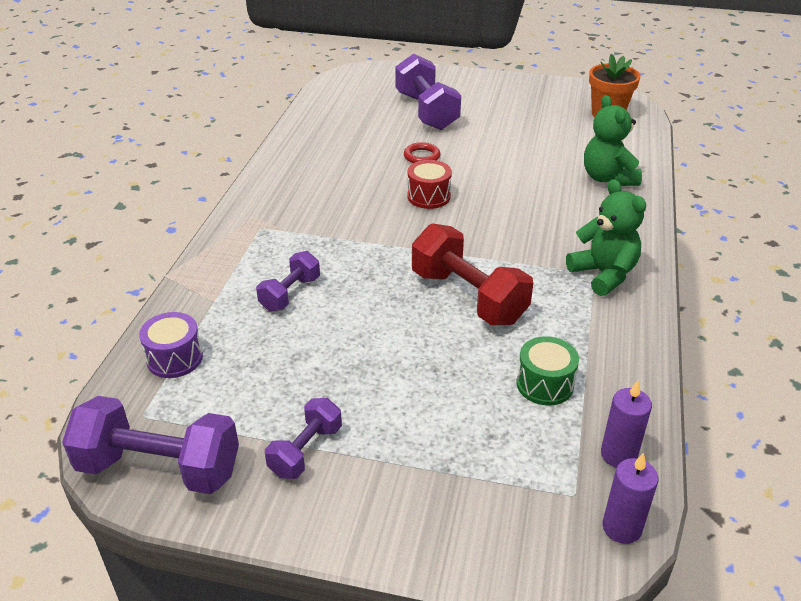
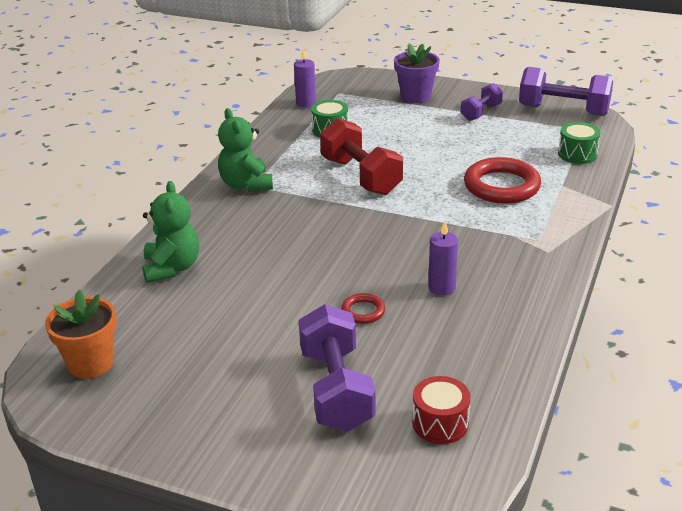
camera: 170 degrees left, 5 degrees down
(175, 358) = (577, 154): purple drum -> green drum
(290, 294) = (501, 186): purple dumbbell -> red ring
(426, 494) = (416, 96): none -> purple flower pot
(428, 196) = (369, 260): red drum -> red drum (440, 423)
(622, 527) = (322, 83): purple candle -> purple candle (442, 288)

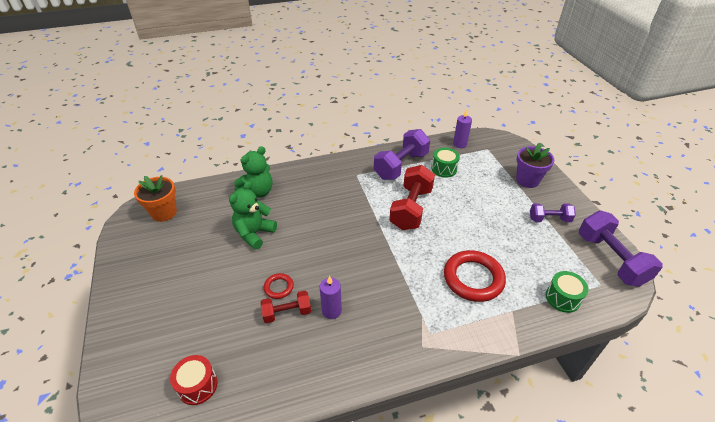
camera: 50 degrees right, 10 degrees up
(246, 184) = (355, 171): green teddy bear -> green teddy bear (254, 233)
(336, 389) = (200, 317): purple dumbbell -> purple dumbbell (401, 166)
(408, 319) = (287, 313): none -> red dumbbell

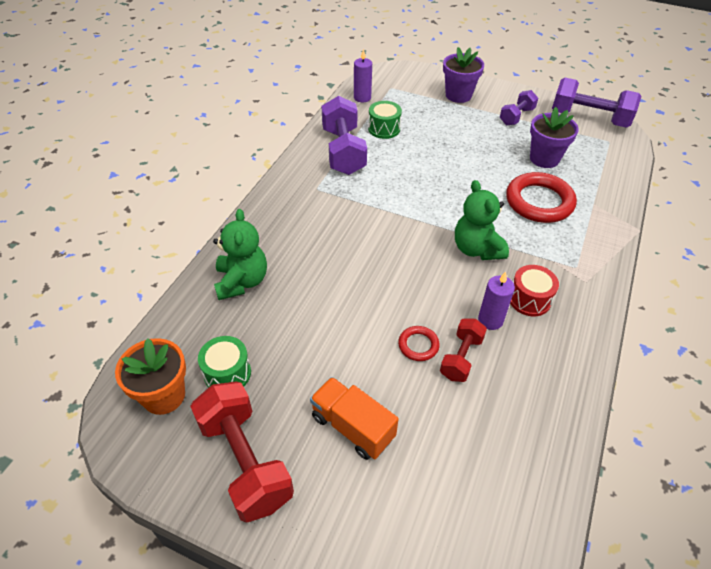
camera: 50 degrees left, 5 degrees up
(197, 292) = (352, 427): none -> orange truck
(197, 385) = (496, 493): red drum -> red drum (529, 299)
(254, 233) = (311, 322): green teddy bear -> green teddy bear (476, 249)
(411, 208) = (412, 183): red dumbbell -> red dumbbell (245, 461)
(524, 257) = (544, 158): none -> purple flower pot
(562, 298) = (605, 168): green drum -> green drum (227, 373)

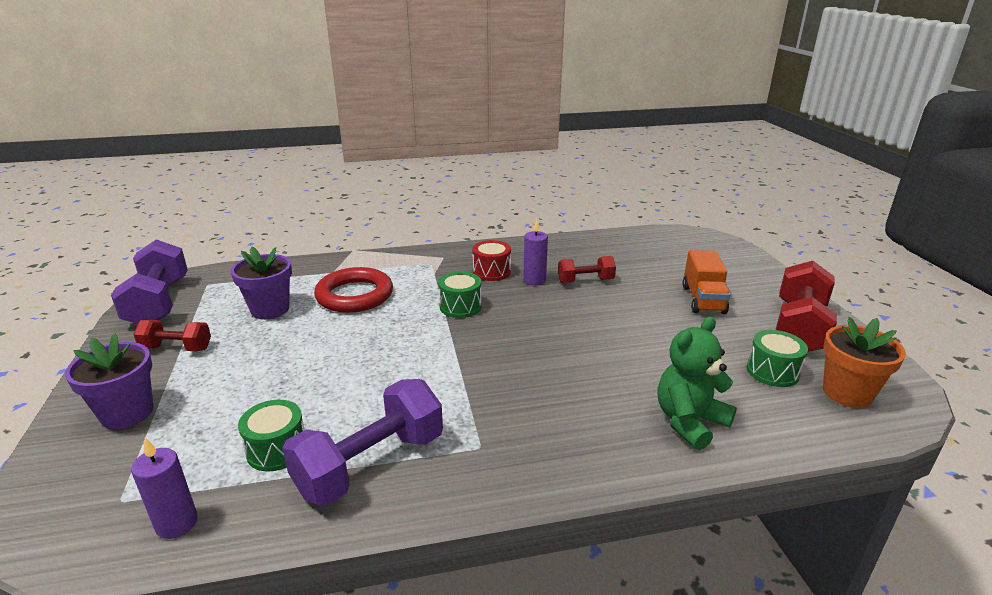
camera: 125 degrees left, 20 degrees down
(418, 345) = (601, 299): red ring -> none
(476, 249) = (460, 306): green teddy bear -> green drum
(516, 116) = (176, 348): purple dumbbell -> red dumbbell

